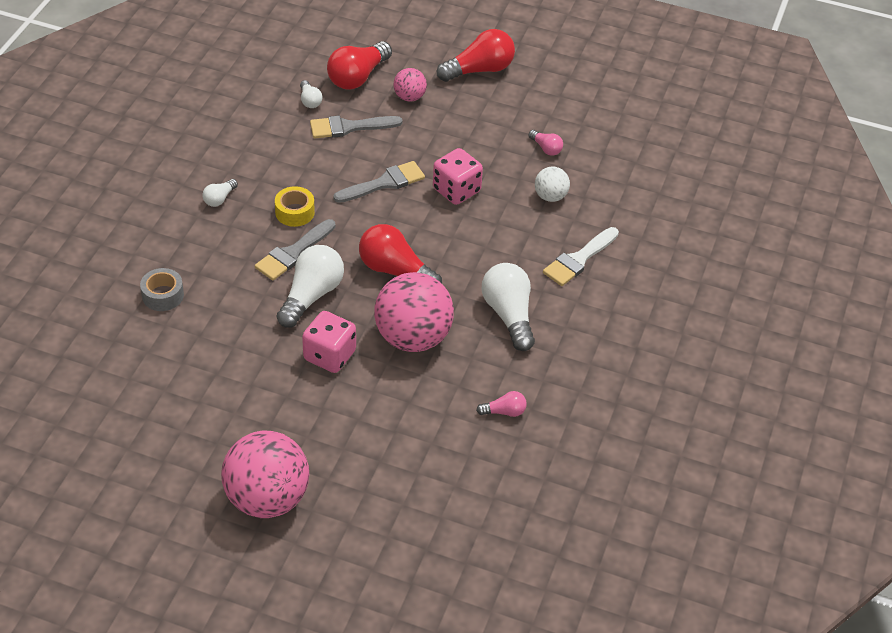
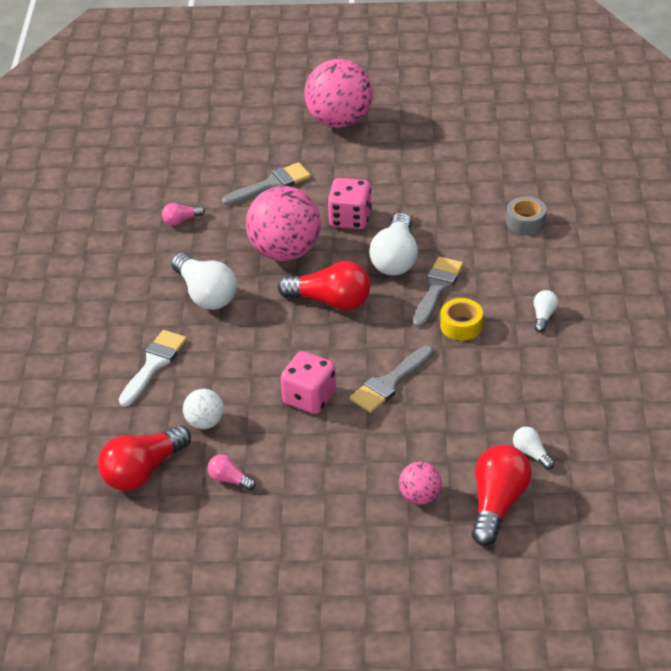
camera: 165 degrees right, 5 degrees down
(349, 127) = (466, 435): grey brush -> grey brush (271, 185)
(479, 70) = (354, 565): red light bulb -> red light bulb (143, 471)

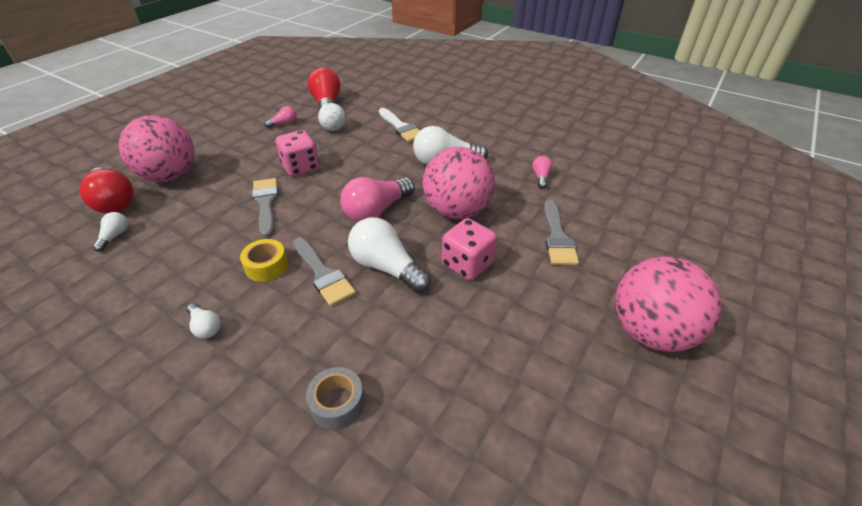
camera: 120 degrees right, 0 degrees up
(330, 301) = (376, 211): red light bulb -> pink light bulb
(420, 496) = (170, 176): pink ball -> pink ball, size x2.05
(531, 454) = (115, 236): white light bulb -> white light bulb turned 75 degrees counterclockwise

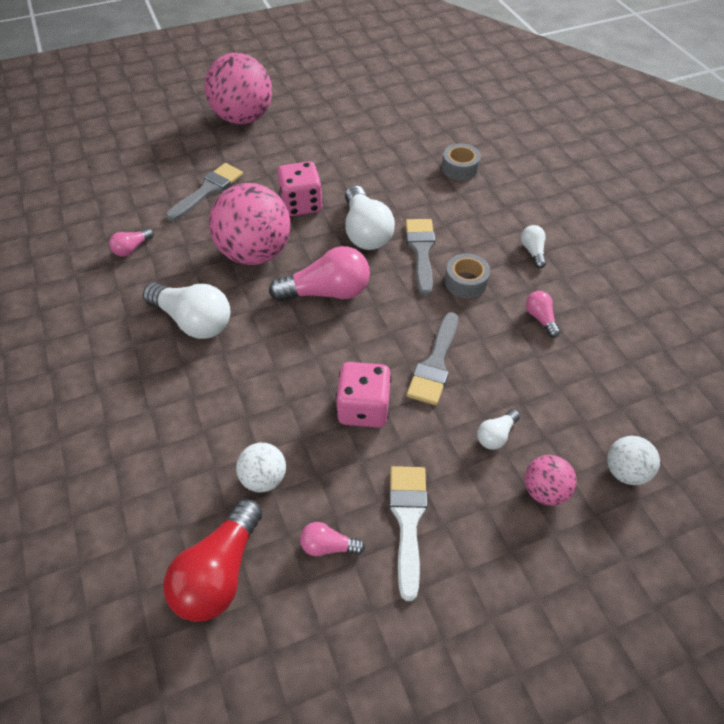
camera: 145 degrees left, 10 degrees up
(114, 201) = (625, 471): red light bulb -> white ball
(115, 236) = (617, 399): white light bulb -> white light bulb (496, 435)
(170, 176) = (544, 490): pink ball -> pink ball, size x0.49
(187, 266) = (540, 318): none -> pink light bulb
(266, 266) = (466, 282): yellow tape -> grey tape
(401, 127) = (172, 422): white brush -> white brush (407, 520)

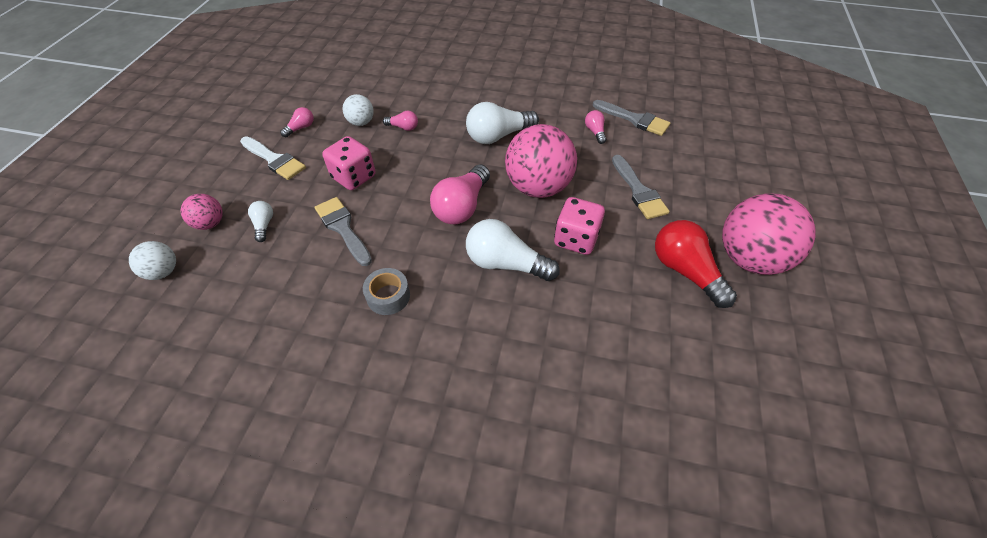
camera: 125 degrees right, 0 degrees up
(219, 572) = (335, 93): red light bulb -> red light bulb (685, 271)
(421, 251) = (449, 288): grey brush -> grey brush (634, 119)
(460, 168) = (537, 405): grey tape -> none
(532, 251) = (368, 377): white light bulb -> none
(540, 318) = (304, 321): pink light bulb -> pink light bulb (403, 127)

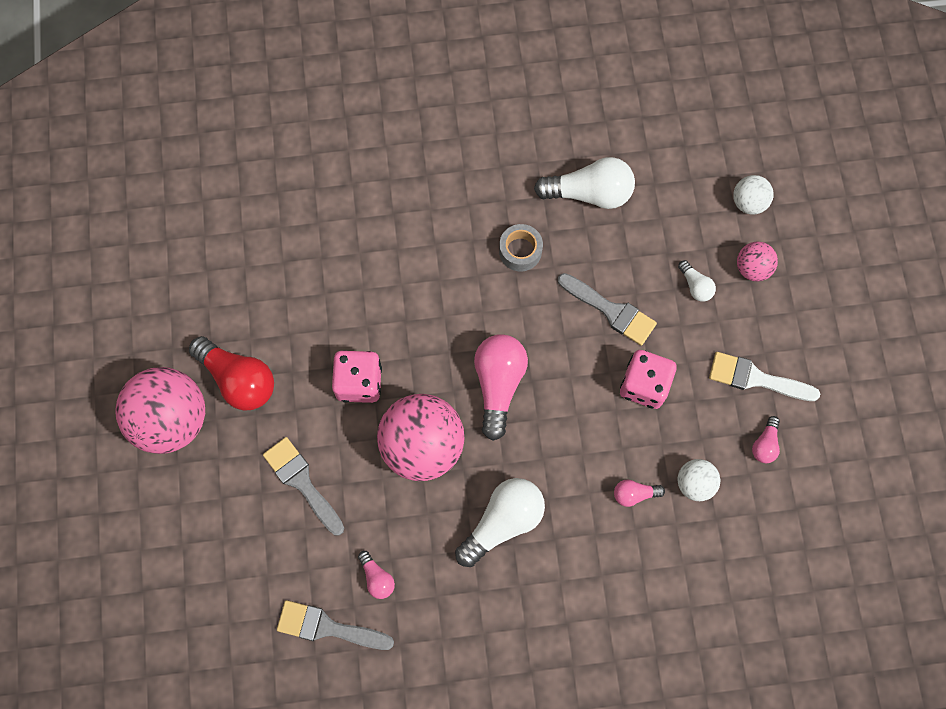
camera: 160 degrees right, 20 degrees up
(505, 263) = (423, 326): white light bulb -> white light bulb (589, 193)

